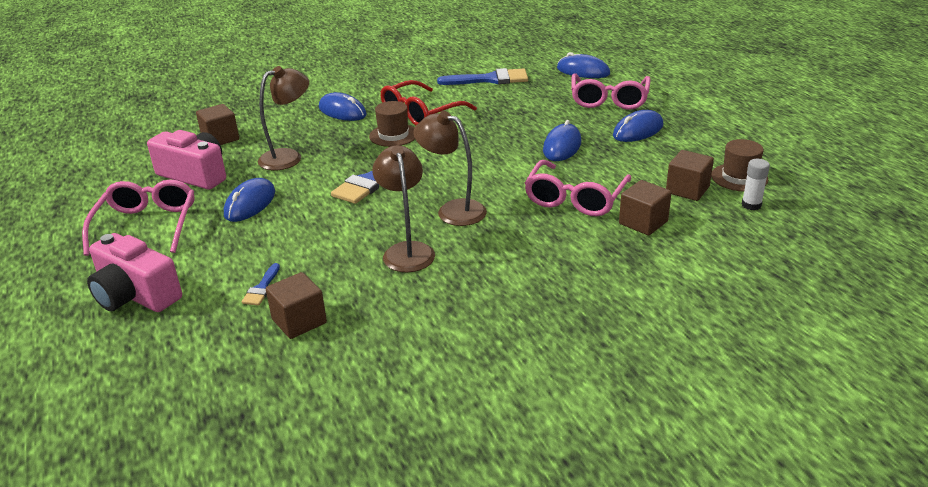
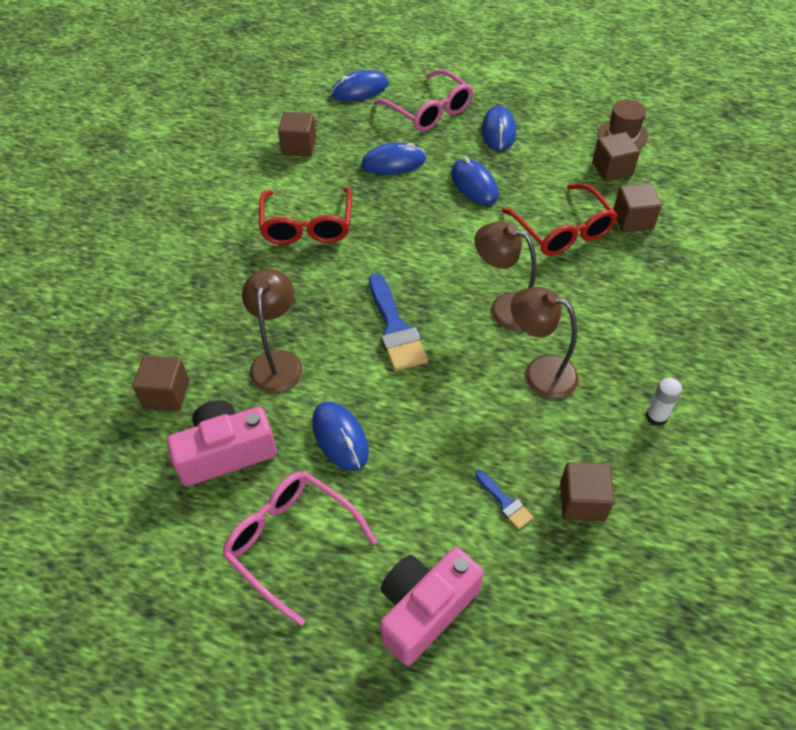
camera: 50 degrees left, 20 degrees up
(135, 295) = (425, 609): pink camera -> pink camera turned 150 degrees clockwise
(342, 111) = (230, 273): blue mouse -> blue mouse (393, 162)
(393, 135) = (326, 267): brown hat -> none
(453, 210) = (505, 308): brown lamp -> brown lamp turned 45 degrees clockwise
(490, 79) = (299, 146): blue brush -> brown cube
(575, 199) = (562, 230): pink glasses -> red glasses
(751, 205) = (663, 156): white glue stick -> white glue stick (656, 417)

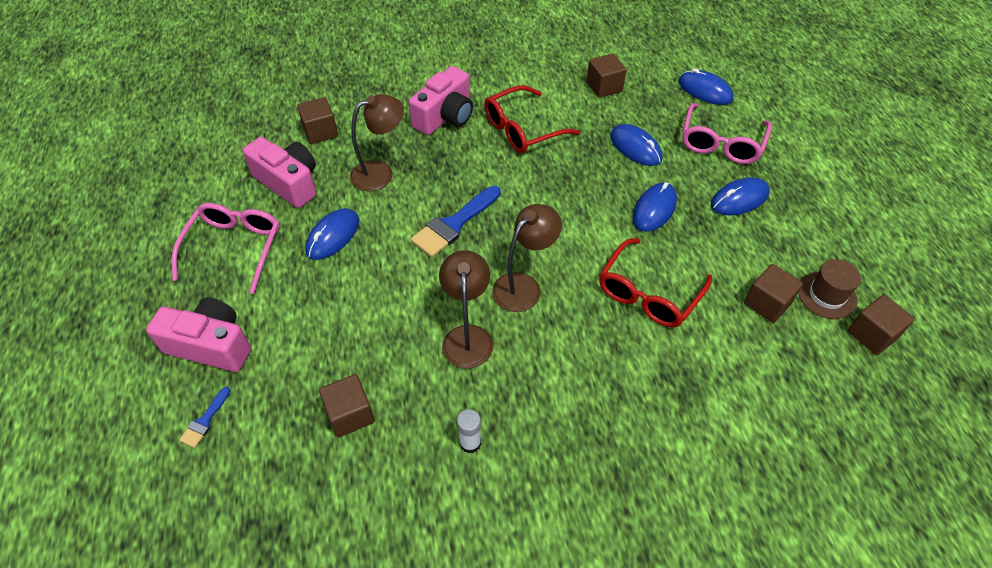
camera: 60 degrees right, 0 degrees up
(238, 276) = (445, 116): none -> pink camera
(505, 308) = (524, 286): brown lamp -> brown lamp turned 45 degrees clockwise
(505, 502) = (324, 360): blue brush -> blue brush (204, 421)
(633, 220) = (708, 344): brown cube -> brown cube (872, 334)

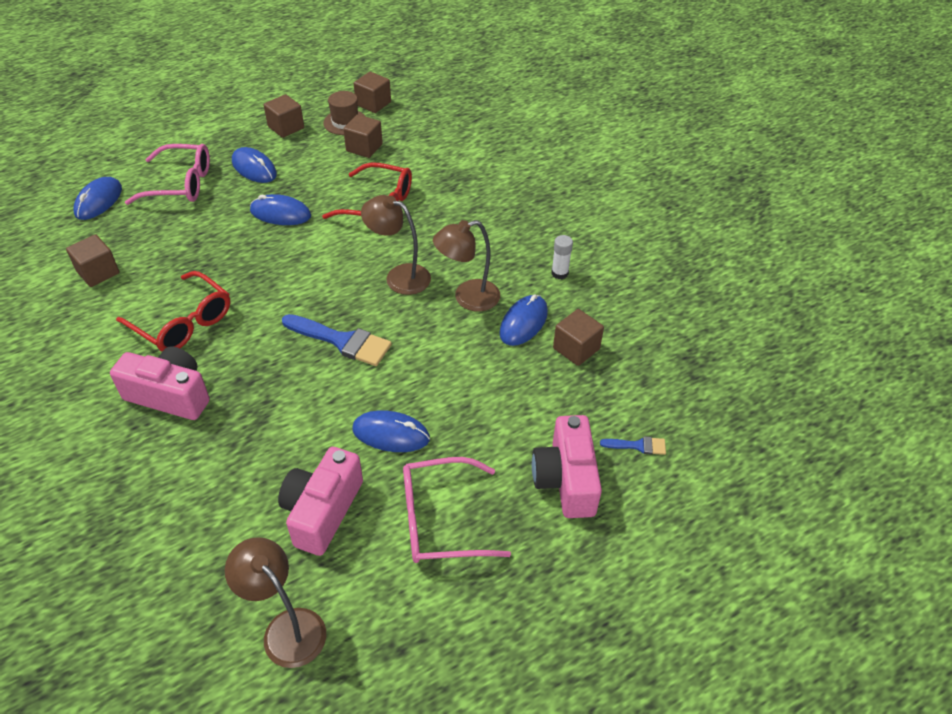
camera: 110 degrees left, 5 degrees down
(320, 132) = (220, 515): brown cube -> brown cube (286, 127)
(380, 173) = (282, 425): brown lamp -> brown lamp (286, 628)
(635, 147) = (198, 236): blue mouse -> blue mouse (523, 323)

